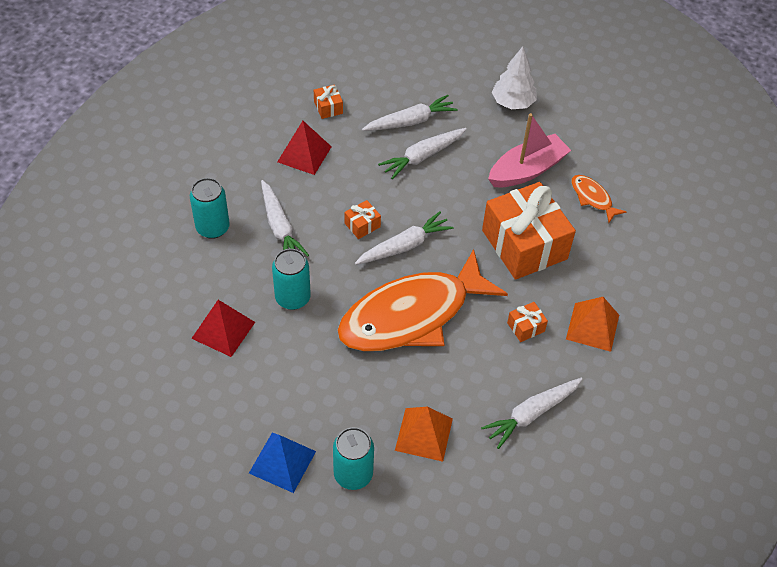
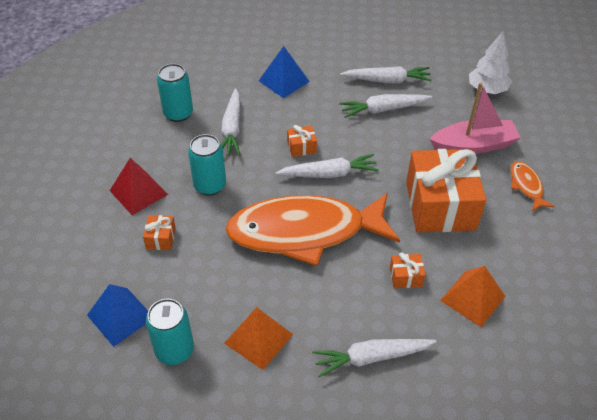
camera: 25 degrees right, 5 degrees down
(304, 154) = (284, 81): red pyramid -> blue pyramid
(328, 107) = (323, 53): orange gift -> orange gift (161, 238)

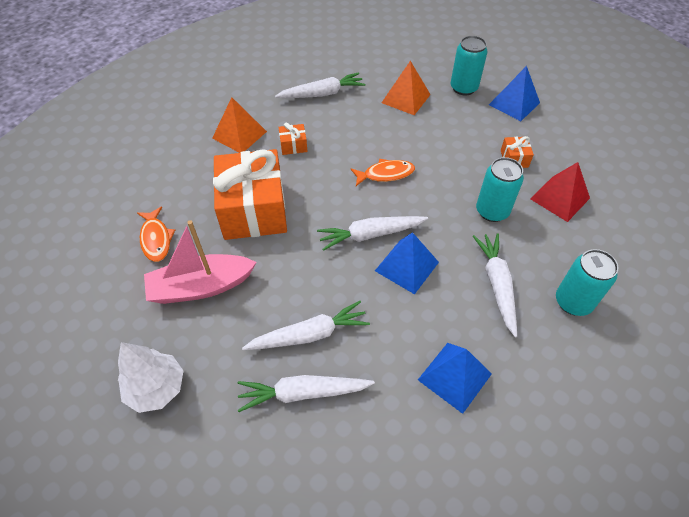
camera: 175 degrees right, 5 degrees up
(301, 147) = (407, 266): orange gift -> blue pyramid
(305, 232) = (385, 174): orange fish -> orange fish, size x0.40

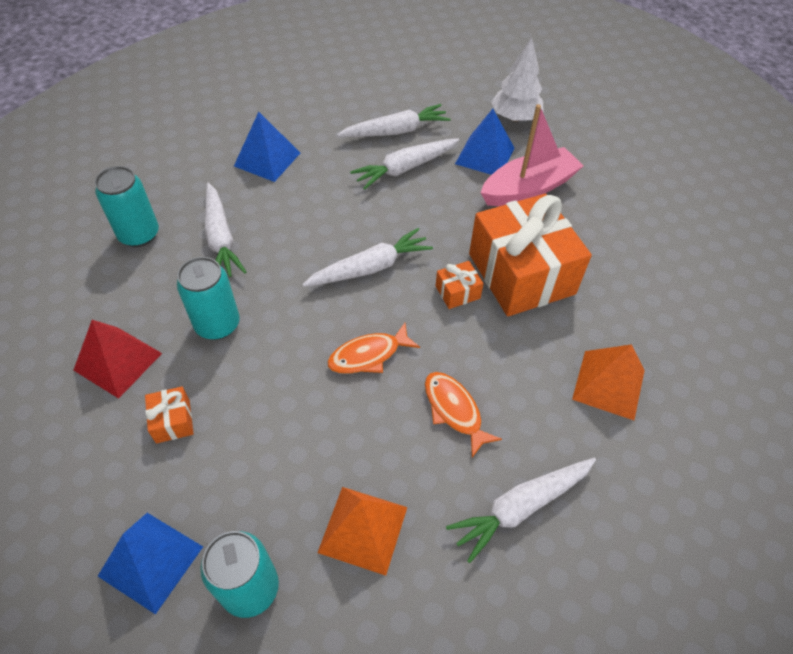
camera: 165 degrees right, 0 degrees up
(156, 239) = (608, 223): orange fish -> orange fish (454, 410)
(293, 146) = (518, 379): orange gift -> orange gift (457, 292)
(407, 266) = (322, 241): blue pyramid -> blue pyramid (484, 155)

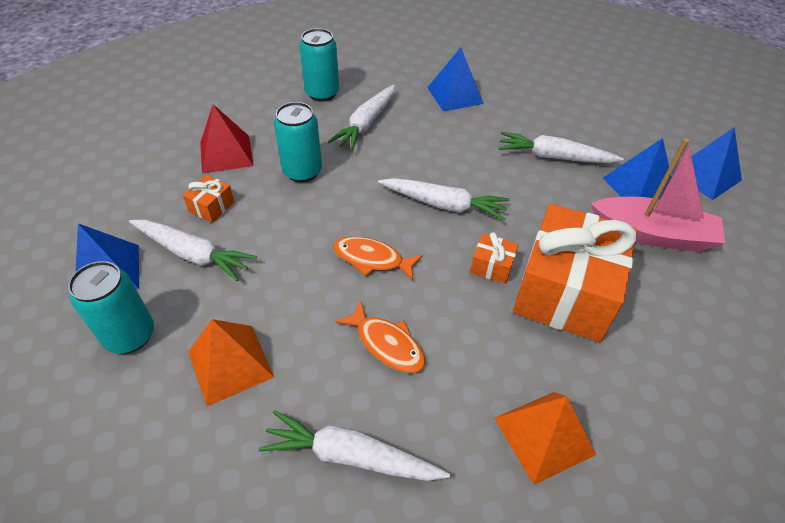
camera: 45 degrees right, 5 degrees down
(395, 131) = (577, 128): white carrot -> white carrot (193, 254)
(454, 410) = (386, 344): orange fish -> orange fish turned 120 degrees clockwise
(515, 118) = (705, 176): white tree -> blue pyramid

